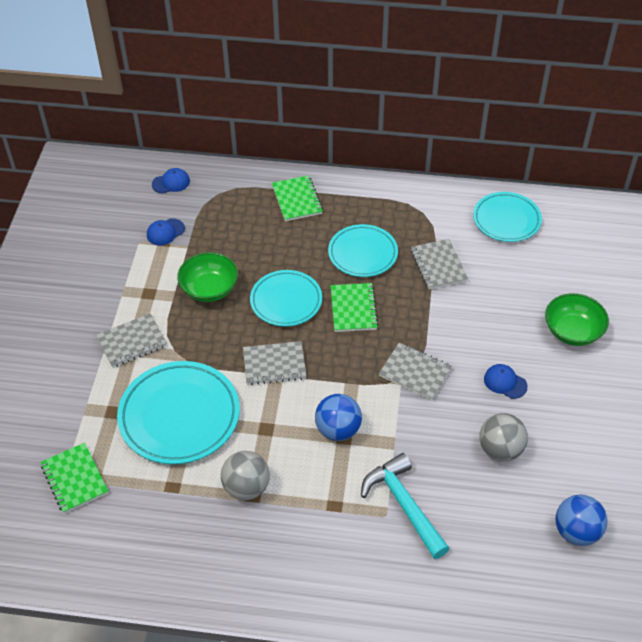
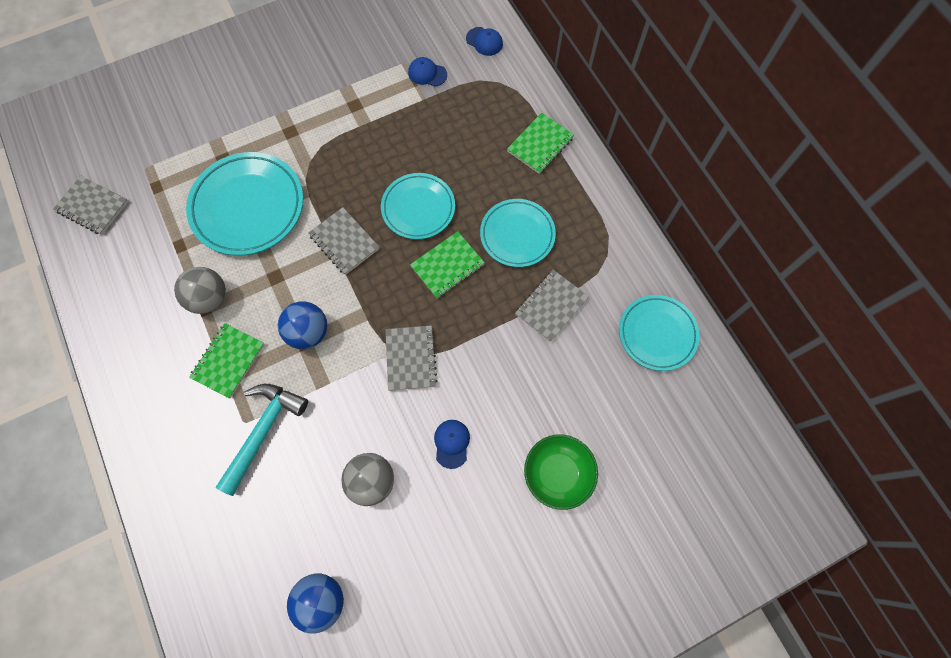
camera: 55 degrees right, 20 degrees up
(74, 479) = (148, 176): green notebook -> green notebook (228, 361)
(132, 342) = (298, 127): grey notebook -> grey notebook (92, 206)
(209, 289) = (390, 144): green bowl -> none

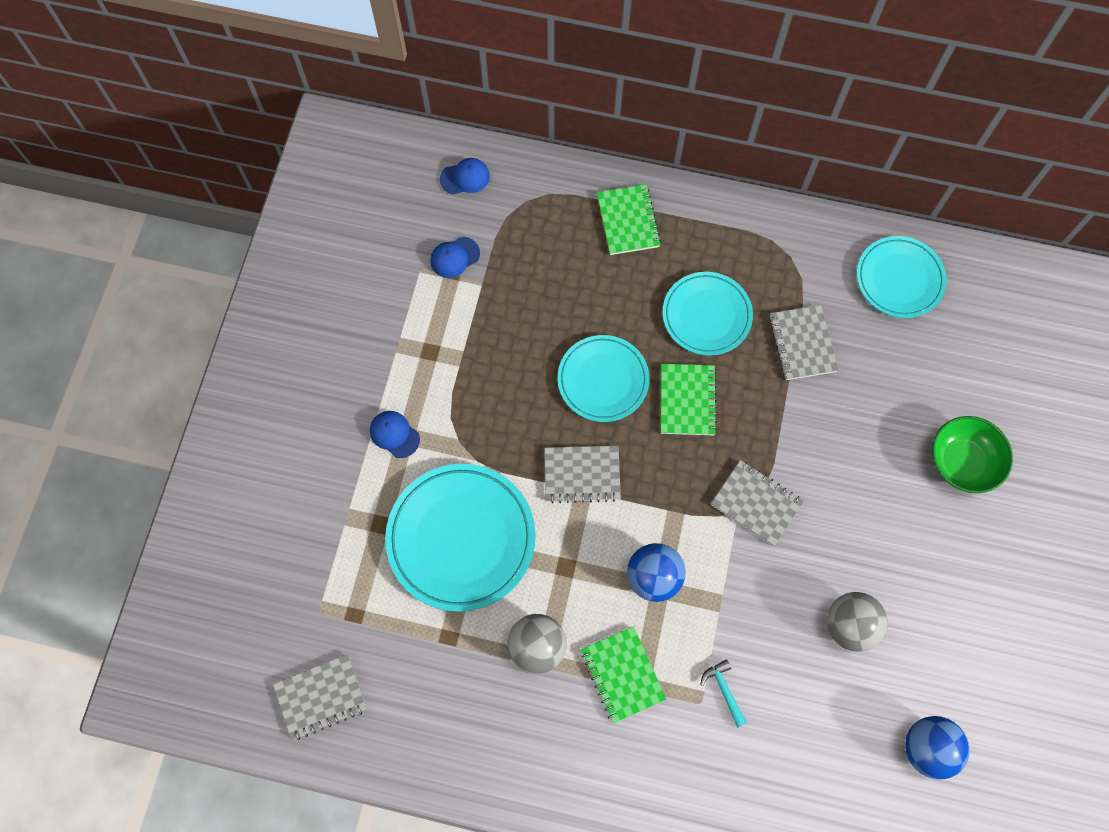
camera: 50 degrees left, 0 degrees up
(263, 431) = (724, 690): turquoise hammer -> turquoise hammer, size x0.47
(451, 443) = (867, 529): blue cap -> blue cap (394, 434)

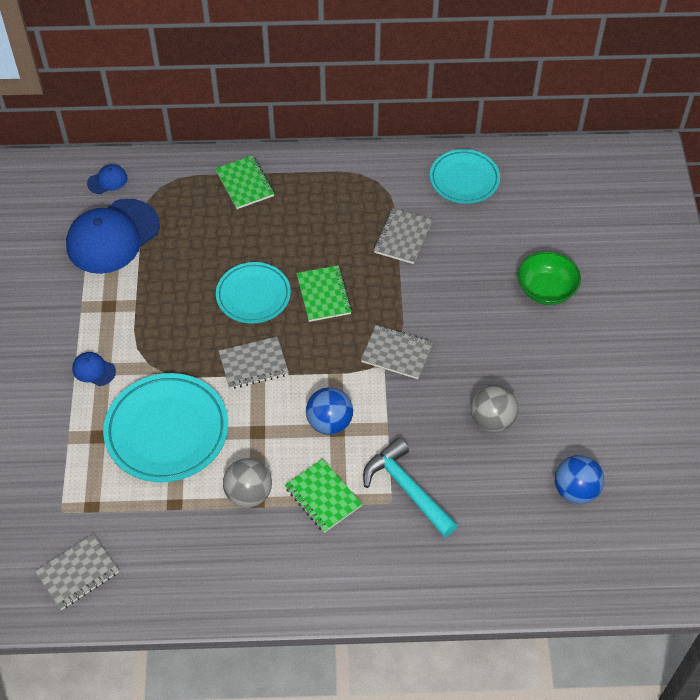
camera: 15 degrees left, 15 degrees down
(454, 257) = (112, 236): blue cap -> blue cap, size x2.36
(706, 316) = (323, 234): turquoise plate -> none
(724, 690) = (406, 488): turquoise hammer -> turquoise hammer, size x2.11
(802, 344) = (402, 237): grey notebook -> grey notebook turned 45 degrees clockwise

